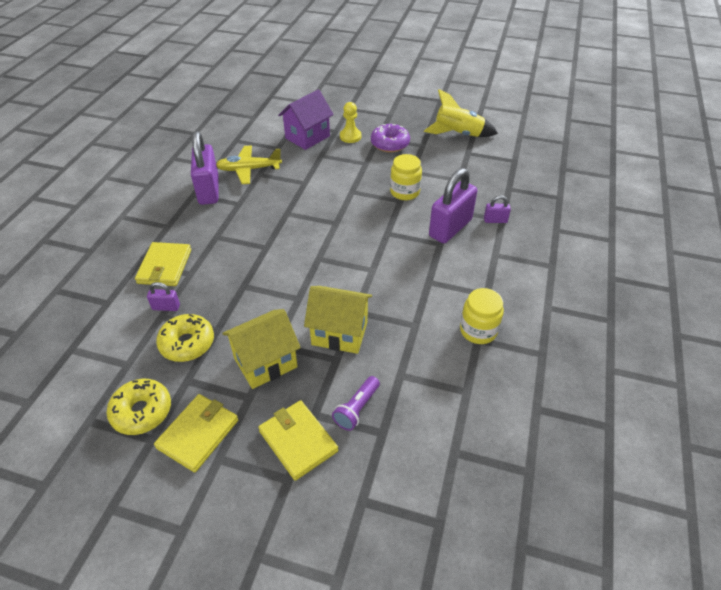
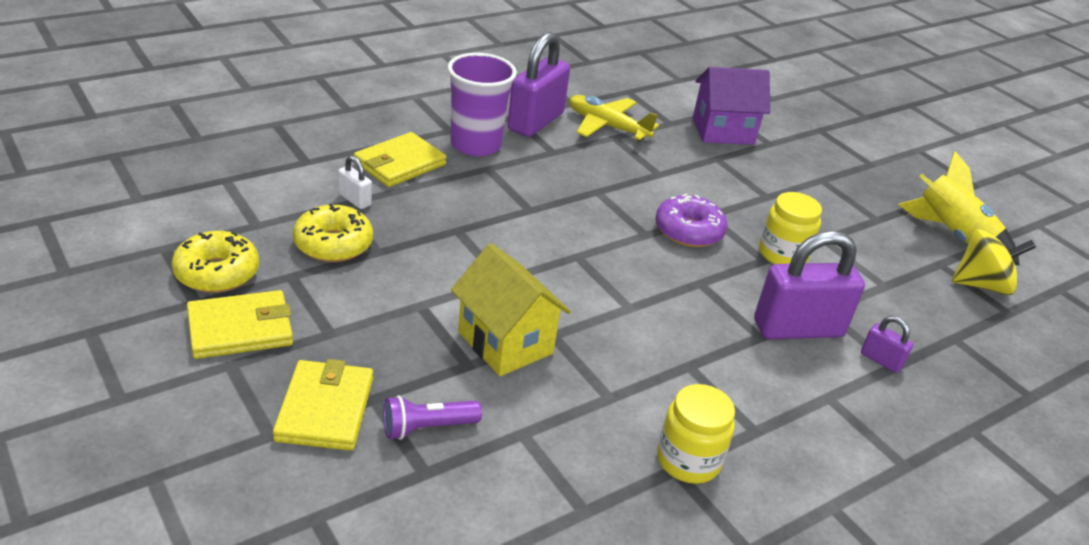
camera: 35 degrees right, 10 degrees down
(166, 307) = (354, 200): purple padlock -> white padlock
(193, 226) = (475, 145): none -> purple cup
(265, 362) = (387, 314): yellow house -> none
(350, 136) = (782, 159): yellow pawn -> none
(390, 144) = (829, 194): purple donut -> purple donut (688, 231)
(492, 153) = (981, 285): none -> yellow spinning top

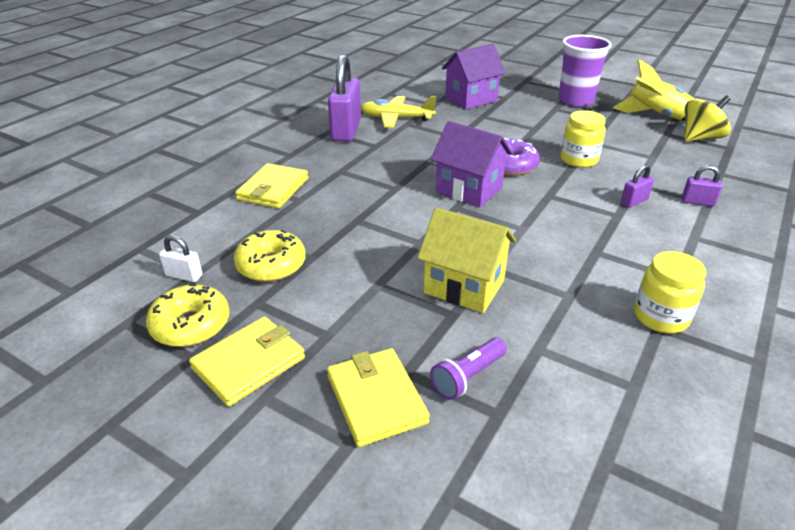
camera: 20 degrees left, 0 degrees up
(354, 200) = (260, 226): white padlock -> white padlock (184, 275)
(475, 145) = (318, 158): purple cup -> purple cup (575, 100)
(611, 242) = (469, 190): none -> purple house
(798, 329) = (634, 201): purple padlock -> purple padlock, size x0.45

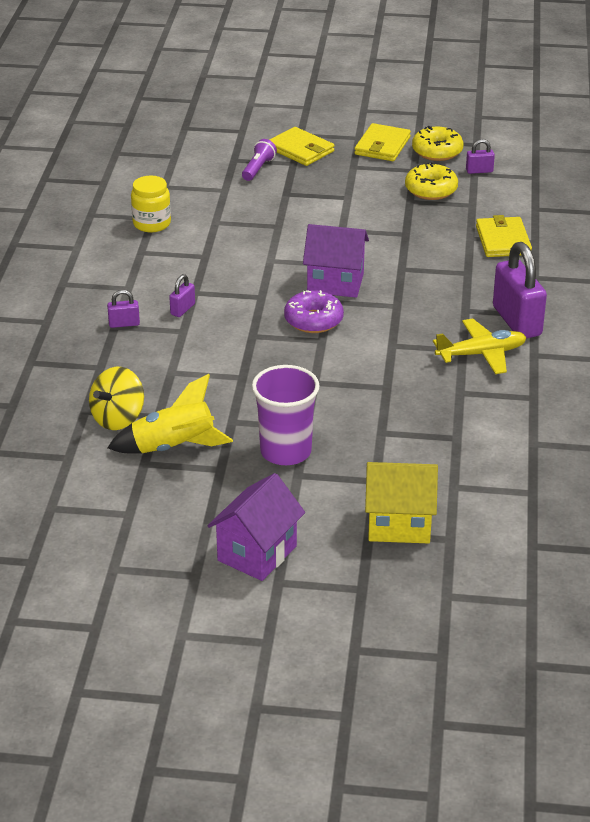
camera: 155 degrees right, 0 degrees up
(184, 275) = (479, 171): white padlock -> purple padlock
(464, 287) = (289, 209): yellow house -> yellow house (399, 524)
(471, 99) = (422, 415): purple house -> purple house (257, 553)
(579, 160) = (248, 346): yellow jar -> none

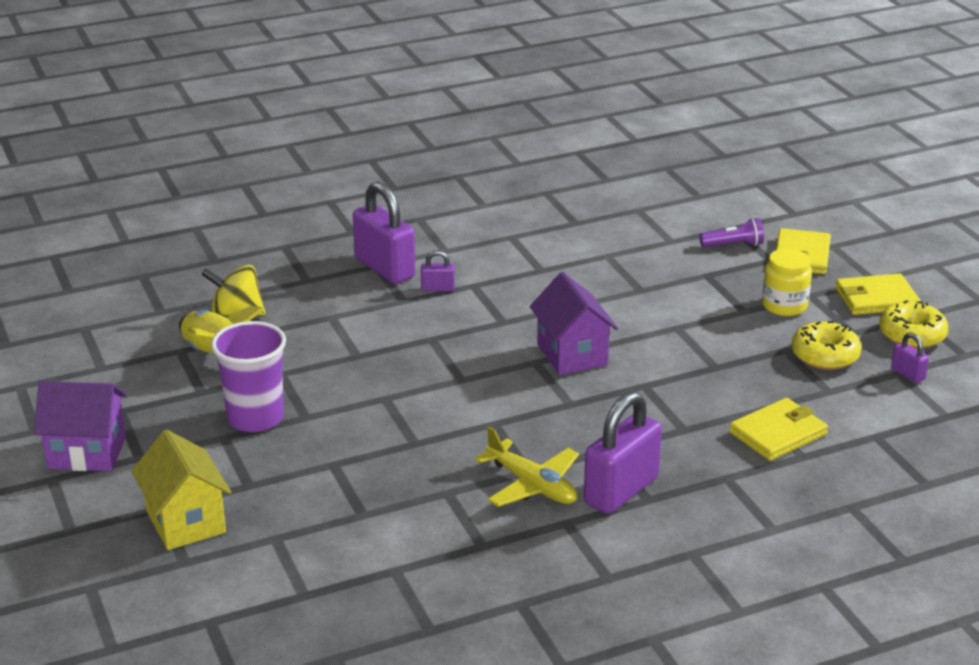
camera: 60 degrees right, 5 degrees down
(124, 324) = (385, 268): purple padlock -> purple padlock, size x2.20
(152, 223) = (565, 225): yellow jar -> yellow jar (784, 306)
(313, 320) = (491, 363): purple donut -> none

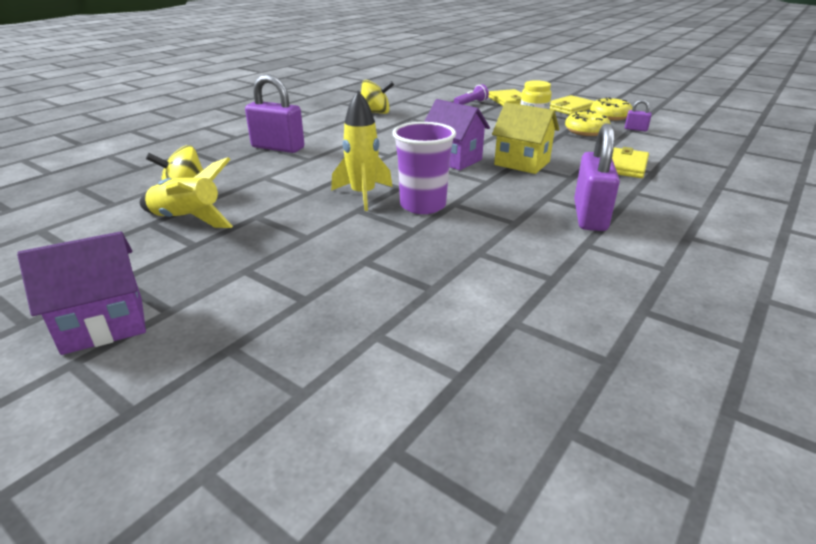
camera: 30 degrees left, 0 degrees up
(186, 522) = (269, 353): yellow house -> yellow house (522, 163)
(255, 418) = (263, 249): purple cup -> purple cup (423, 205)
(410, 379) = (363, 195): none -> yellow rocket
(438, 288) = (326, 149): purple padlock -> none
(532, 485) = (531, 230): yellow plane -> none
(570, 229) = (375, 113): none -> yellow spinning top

